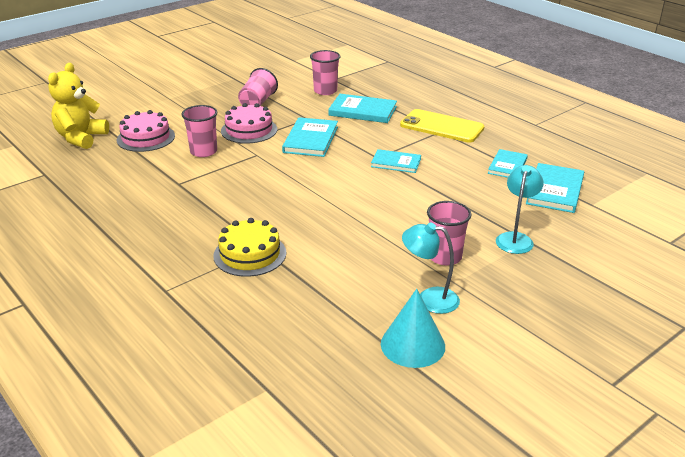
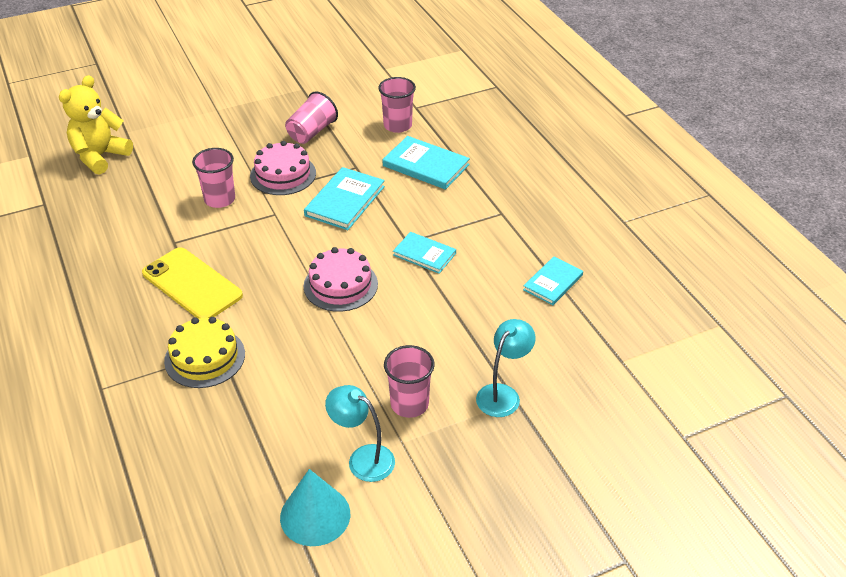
camera: 15 degrees right, 10 degrees up
(146, 138) = (167, 168): pink cake -> pink cake (340, 285)
(442, 126) = (507, 206): yellow phone -> yellow phone (192, 284)
(555, 190) = (589, 331): turquoise book -> none

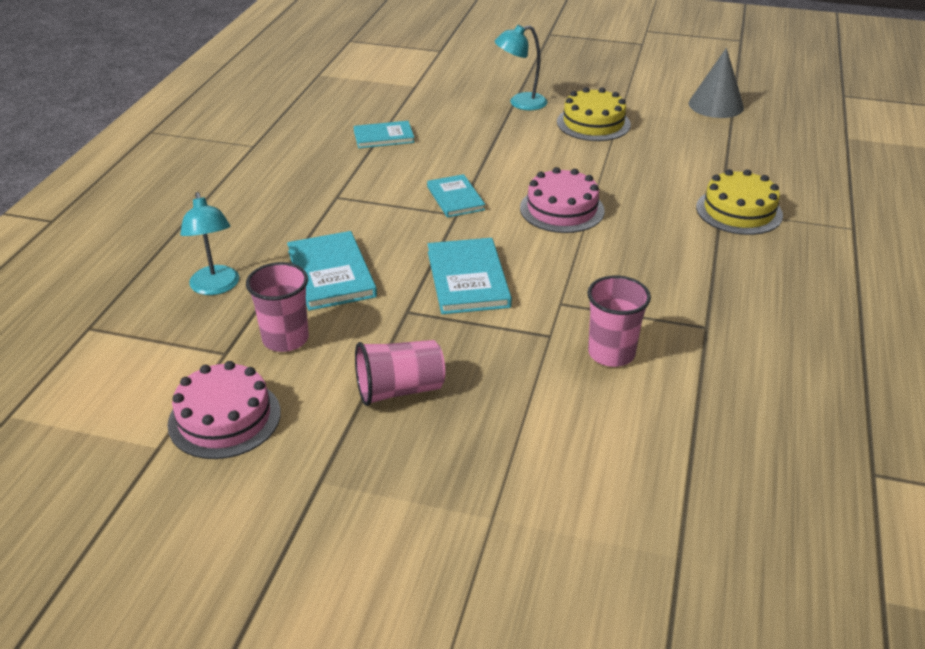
camera: 140 degrees left, 5 degrees down
(100, 156) = (749, 523): yellow teddy bear -> none
(192, 284) = (712, 273): yellow phone -> none
(283, 174) = (502, 346): pink cake -> pink cake (224, 418)
(315, 515) = (716, 105): turquoise cone -> grey cone
(345, 201) = (467, 279): turquoise book -> turquoise book turned 75 degrees counterclockwise
(363, 458) = (657, 114): turquoise lamp -> turquoise lamp (216, 287)
(409, 404) = (593, 123): pink cup -> yellow cake

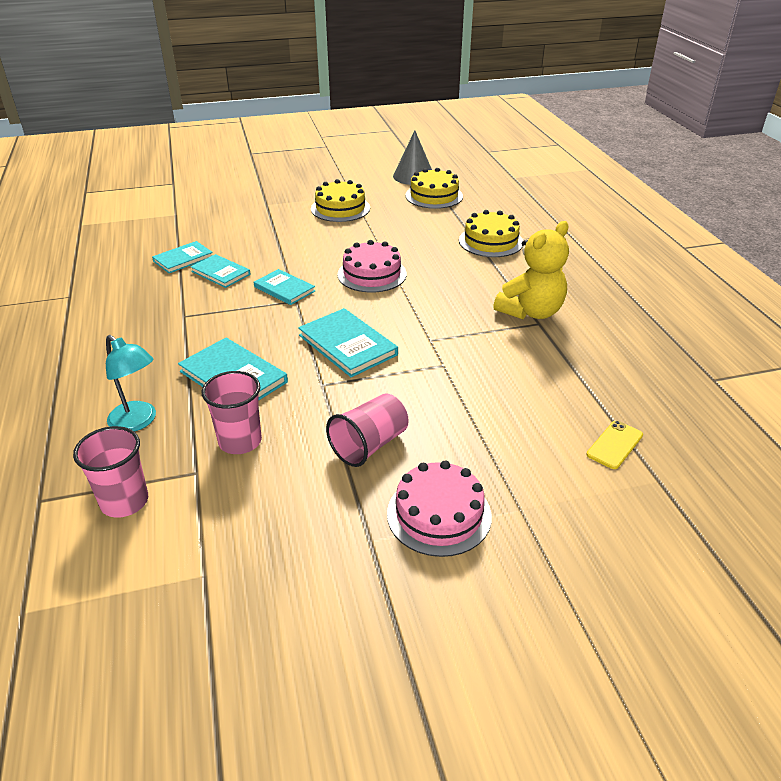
camera: 30 degrees left, 0 degrees up
(224, 418) = (243, 525): pink cake -> pink cake (439, 514)
(407, 162) = (220, 273): none -> turquoise book
(520, 103) = (273, 207): turquoise lamp -> none
(611, 353) = (495, 362): pink cup -> pink cup (124, 501)
(664, 496) = (614, 445): none -> yellow phone
(709, 310) = (531, 312): none -> yellow teddy bear
(719, 136) = (434, 196): none -> yellow cake

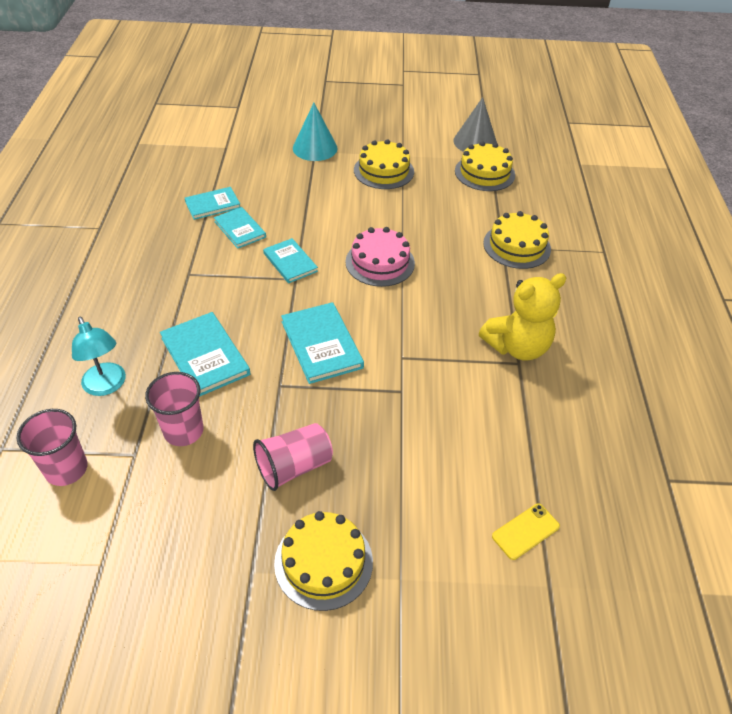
camera: 15 degrees right, 10 degrees up
(265, 202) = (315, 148): none -> turquoise cone
(439, 514) = (323, 562): pink cake -> yellow cake

